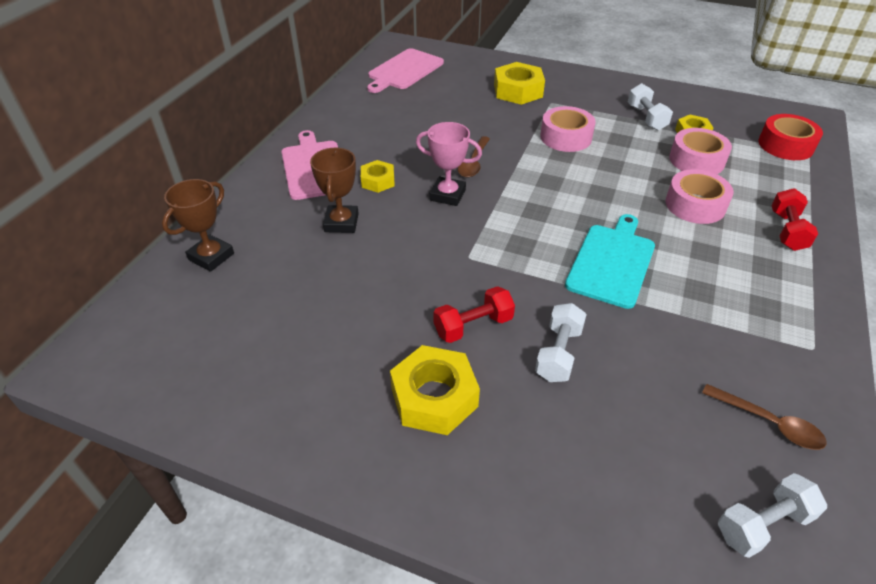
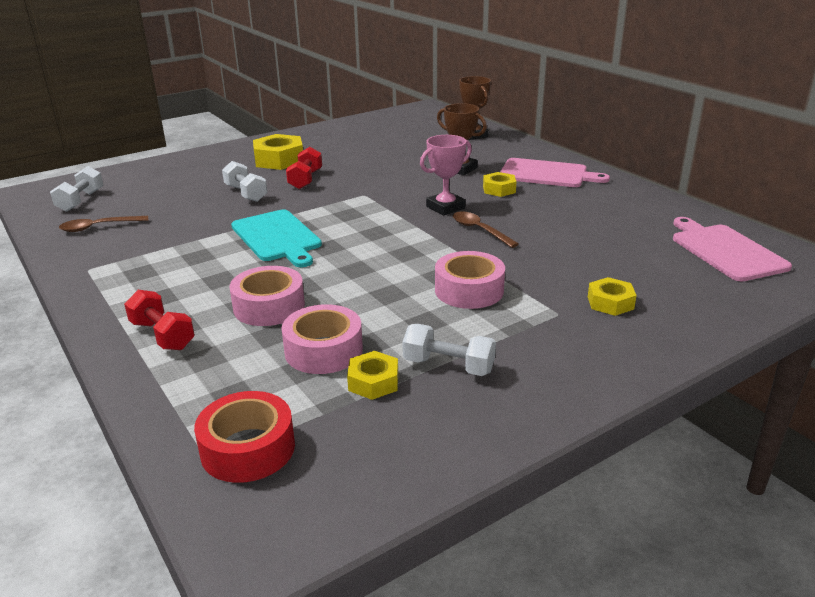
camera: 125 degrees right, 15 degrees down
(518, 91) = (610, 303): yellow nut -> yellow nut, size x0.59

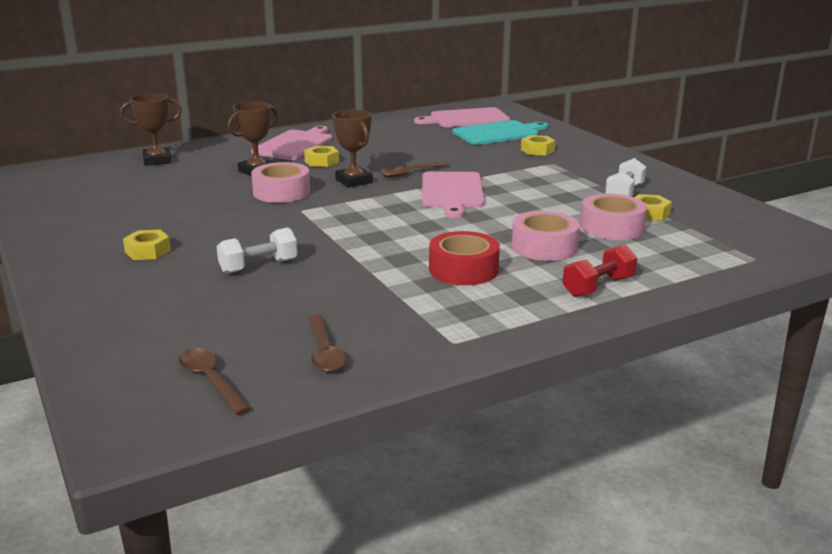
camera: 85 degrees left, 5 degrees down
(81, 201) = (210, 380): white dumbbell -> brown spoon
(248, 448) = (738, 248): red tape -> red tape (463, 269)
(277, 237) = (397, 247): turquoise cutting board -> turquoise cutting board (498, 133)
(279, 160) = (147, 251): yellow nut -> yellow nut, size x0.59
(305, 179) = (234, 236): red dumbbell -> none
(425, 254) = (452, 192): none -> pink cutting board
(445, 207) = (354, 181): pink trophy -> brown trophy
(469, 290) = (518, 182): pink tape -> pink tape (281, 192)

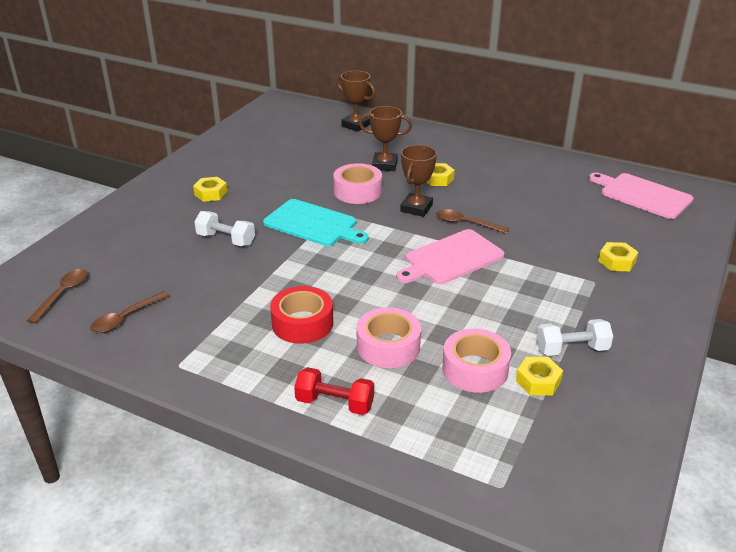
camera: 55 degrees right, 10 degrees up
(295, 144) = (457, 154): pink cutting board -> none
(498, 133) = (630, 225): turquoise cutting board -> turquoise cutting board (313, 224)

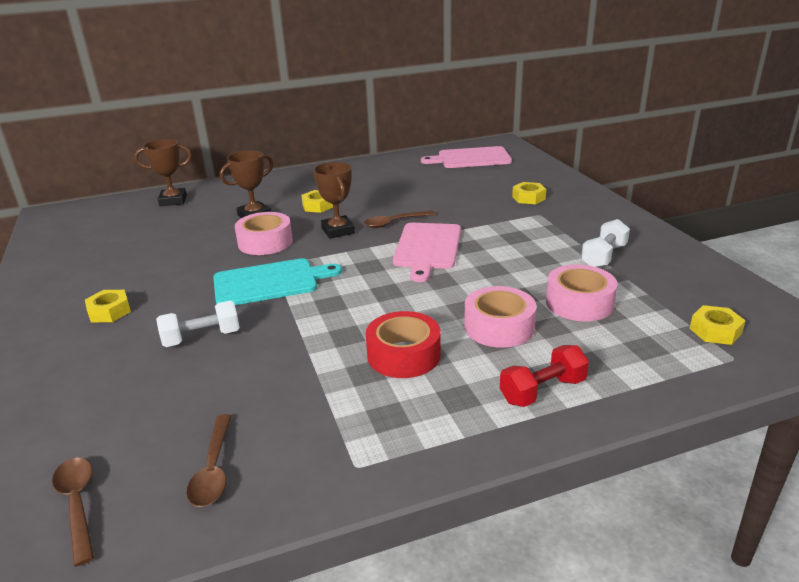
camera: 45 degrees left, 5 degrees down
(538, 381) = (624, 285): yellow nut -> yellow nut (715, 331)

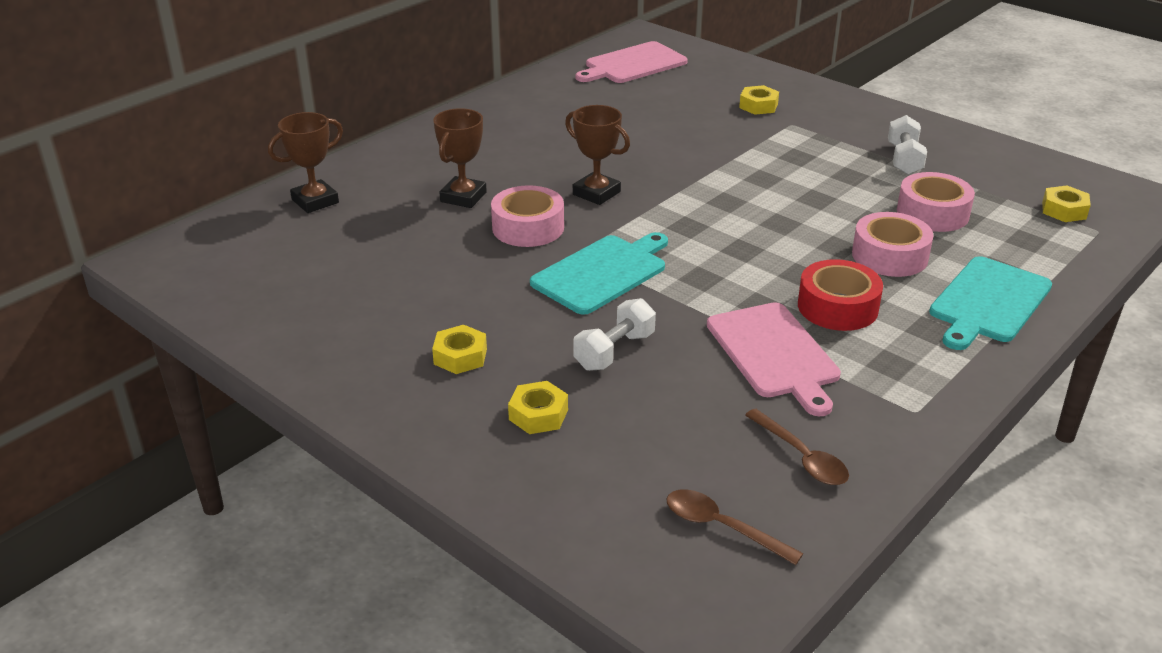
camera: 30 degrees left, 5 degrees up
(317, 206) = (527, 167): yellow nut -> yellow nut (538, 415)
(394, 223) = (649, 168): brown spoon -> none
(427, 248) = (723, 190): pink cutting board -> pink cutting board (774, 354)
(542, 391) = (988, 302): red dumbbell -> turquoise cutting board

